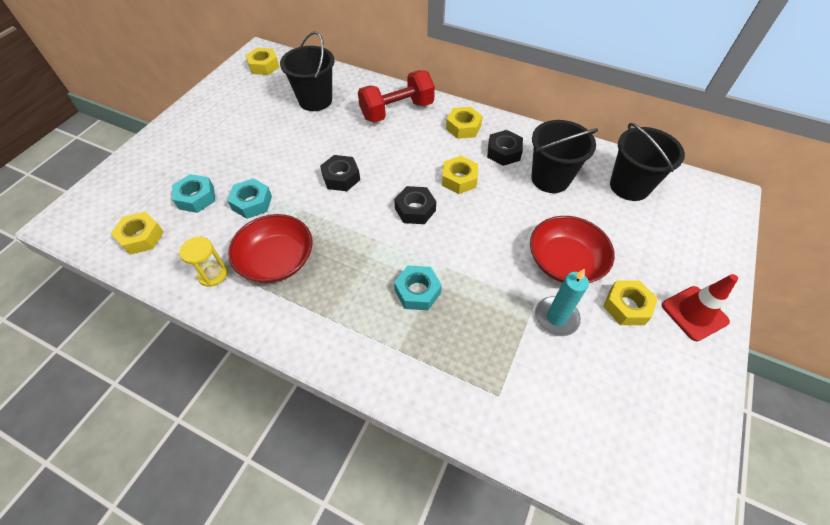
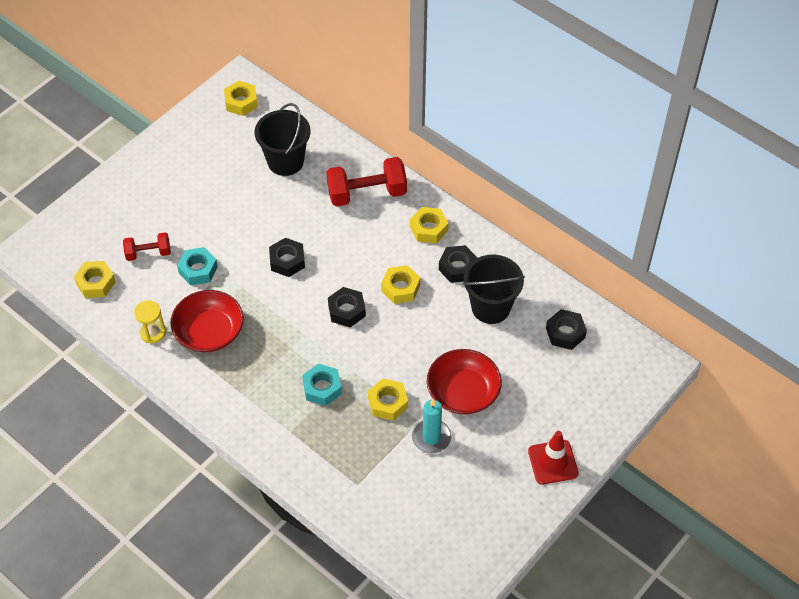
camera: 15 degrees right, 0 degrees up
(196, 198) = (148, 253): turquoise nut -> red dumbbell
(626, 306) = (497, 443): yellow nut -> yellow nut (388, 403)
(629, 186) = (565, 333): black bucket -> black nut

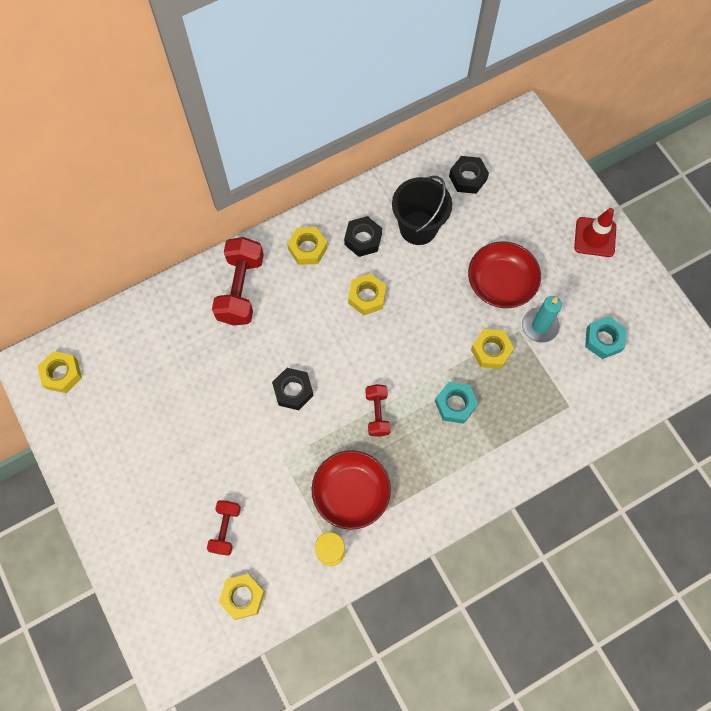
camera: 70 degrees left, 15 degrees up
(198, 270) = (269, 483): turquoise nut -> turquoise nut (603, 340)
(285, 161) = (165, 353): black bucket -> none
(290, 330) = (377, 413): none -> red dumbbell
(346, 310) = (374, 354): black nut -> none

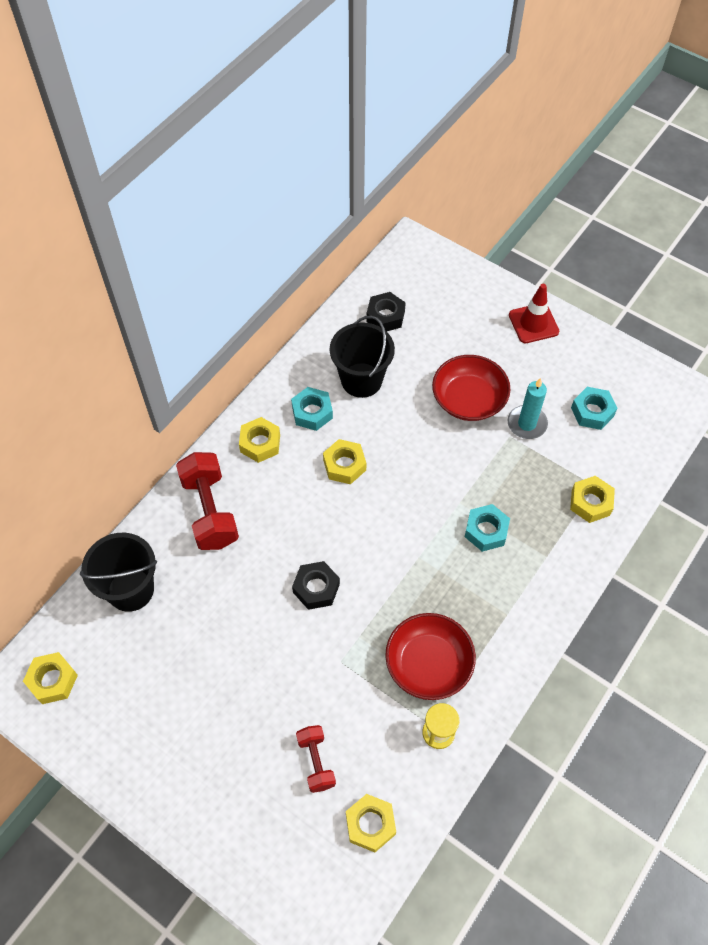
camera: 25 degrees left, 10 degrees down
(151, 328) = (131, 589): none -> black bucket
(363, 239) = (312, 412): black nut -> turquoise nut
(377, 413) = (414, 573): red dumbbell -> none
(491, 351) = (493, 466): yellow nut -> yellow nut (590, 502)

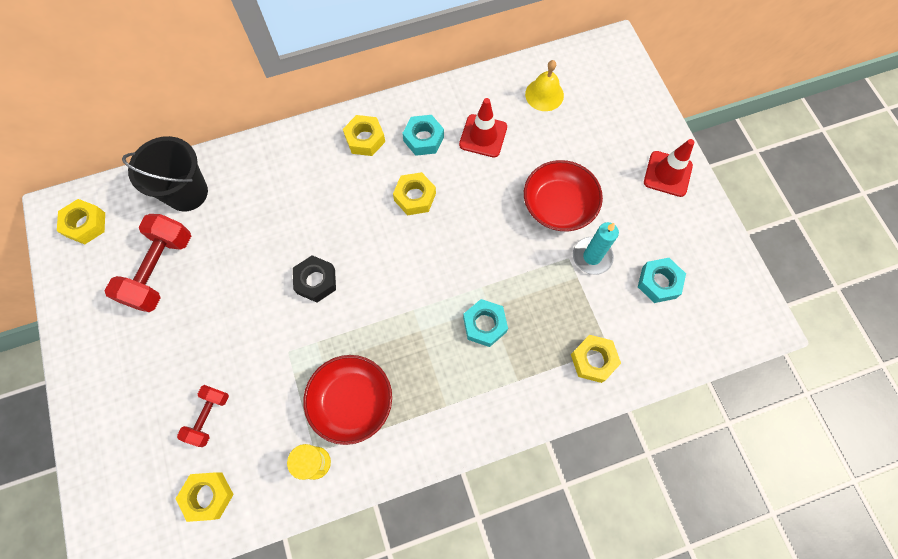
camera: 35 degrees right, 10 degrees up
(210, 511) = (287, 169): red dumbbell -> red dumbbell (160, 270)
(361, 380) = (483, 136): black bucket -> red traffic cone
(385, 316) = (544, 94): black nut -> yellow bell

